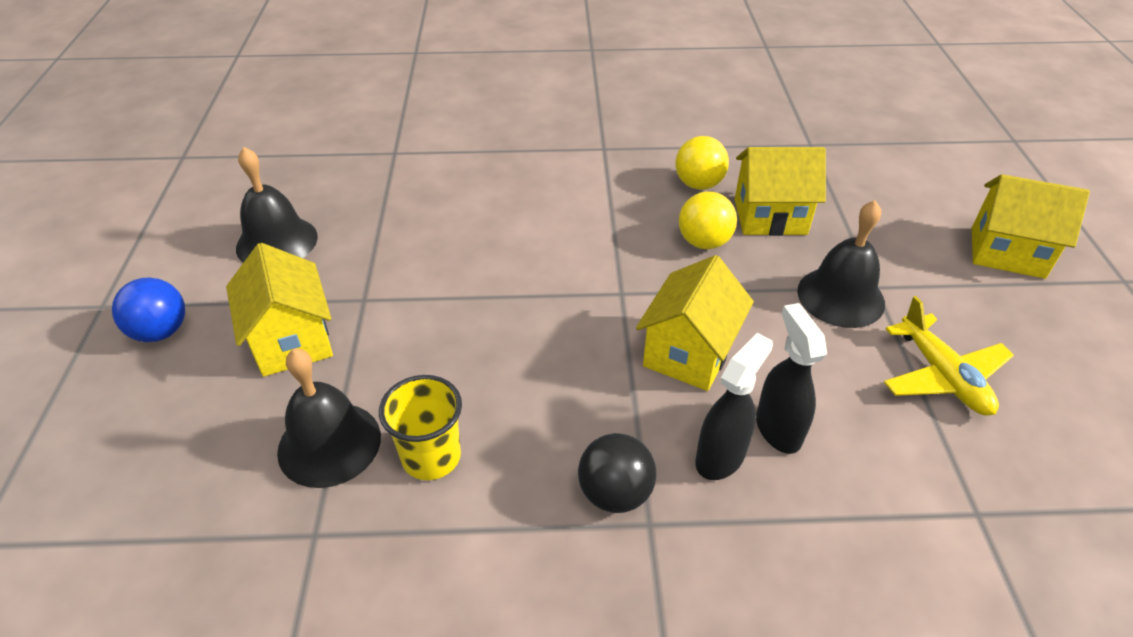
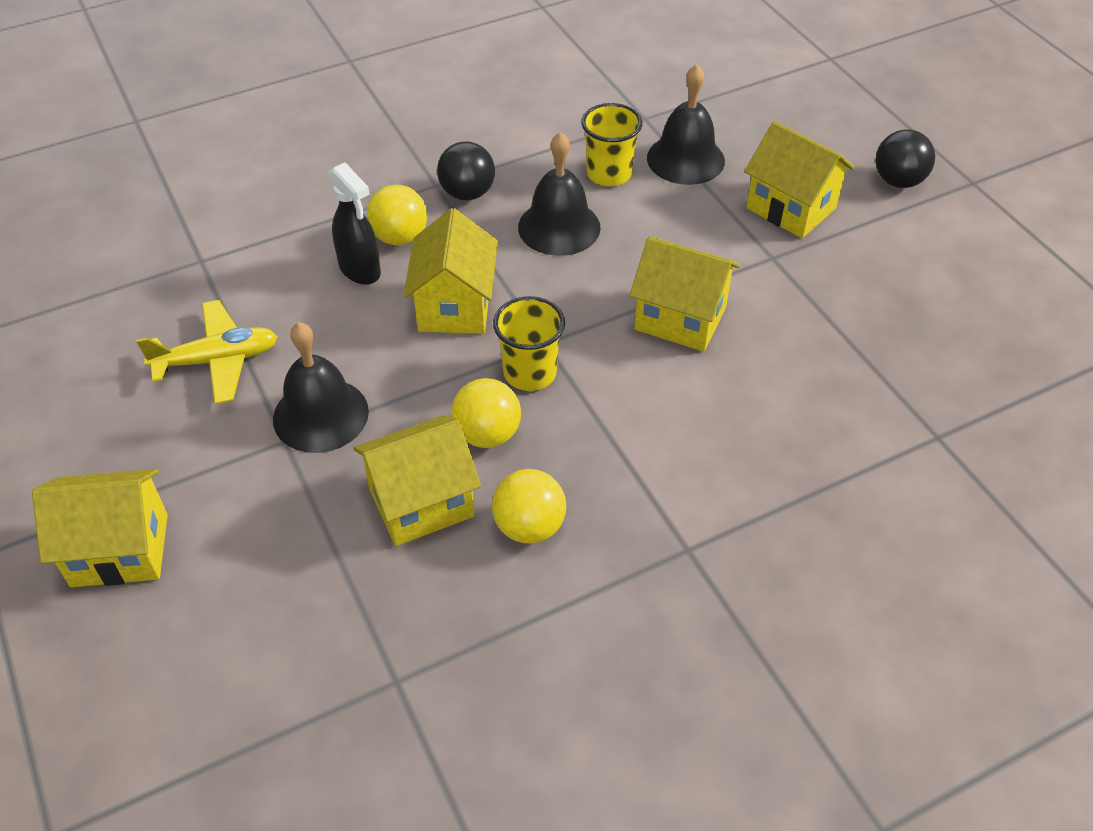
camera: 155 degrees right, 5 degrees up
(161, 332) = (898, 181): blue ball -> black ball
(277, 242) = (914, 281): black bell -> black bell (559, 227)
(492, 275) = (680, 318): none -> yellow house
(648, 274) = (530, 373): none -> yellow cup
(720, 457) = (400, 237): black spray bottle -> yellow ball
(942, 376) = (217, 360): yellow plane -> yellow plane turned 120 degrees clockwise

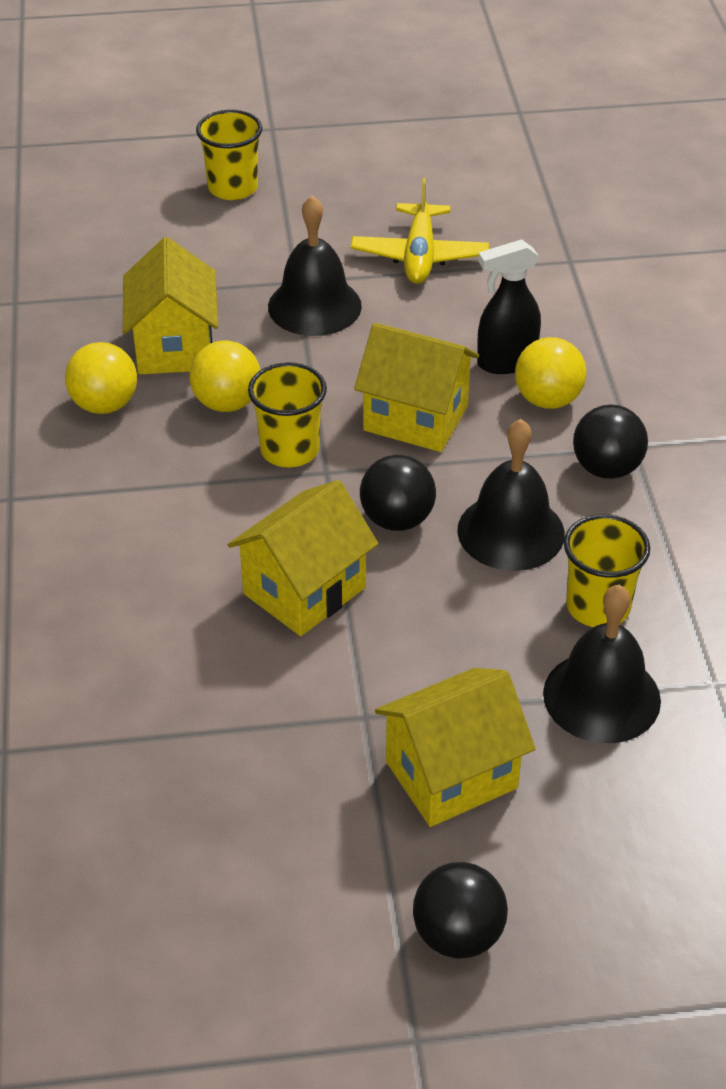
camera: 110 degrees right, 5 degrees down
(120, 550) = (233, 188): yellow house -> yellow cup
(578, 288) = (397, 519): none -> black ball

